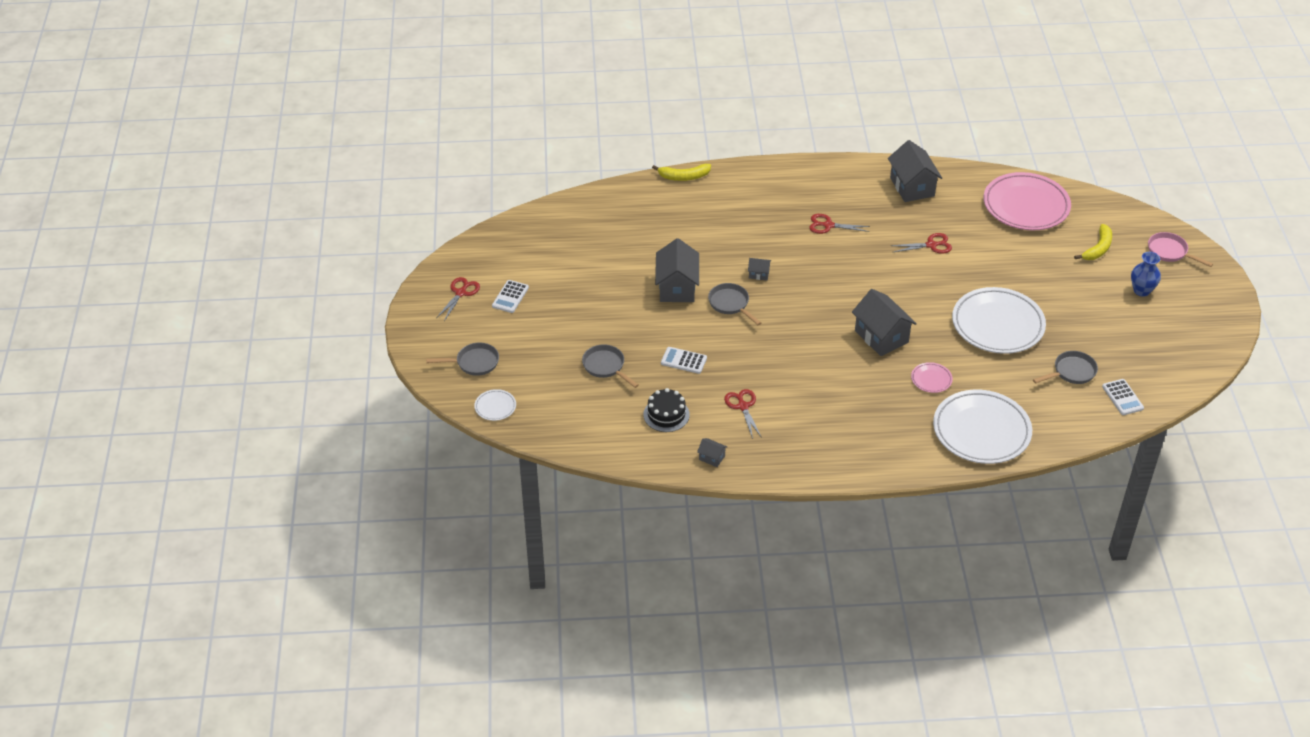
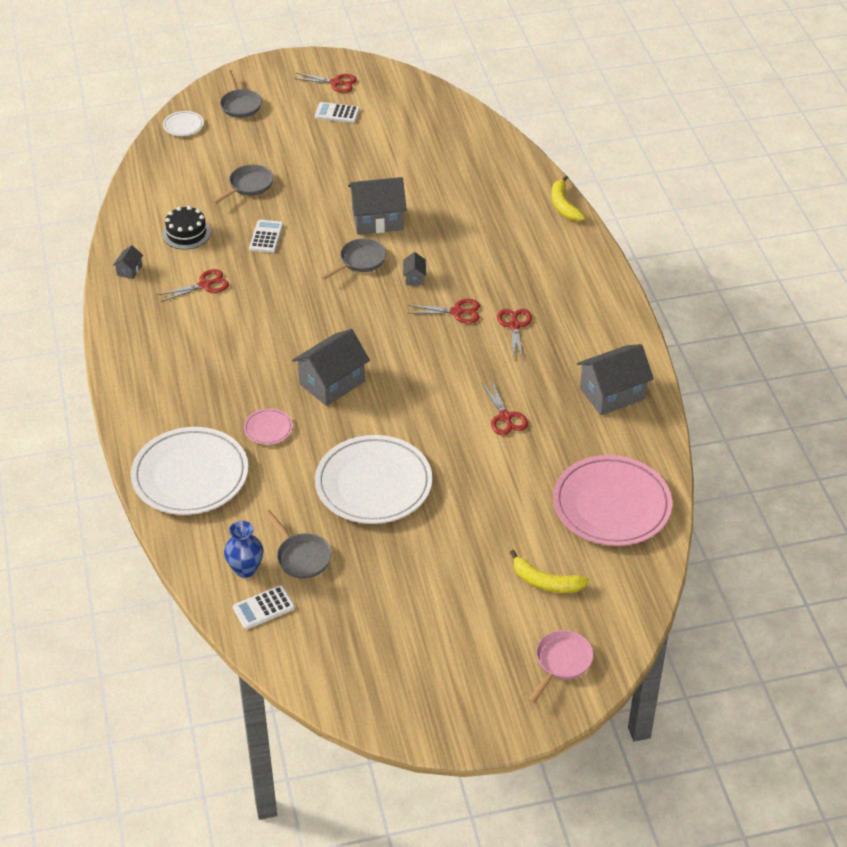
camera: 80 degrees right, 0 degrees up
(806, 255) = (457, 312): none -> red scissors
(1141, 291) = (471, 629): blue vase -> blue vase (245, 569)

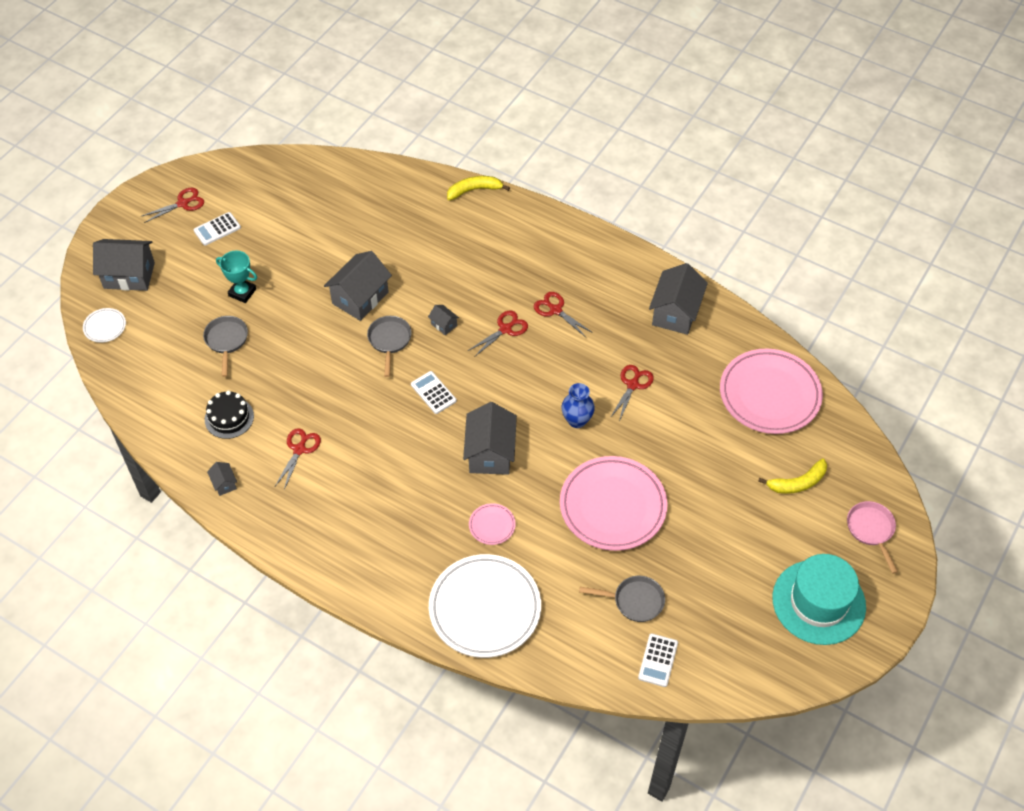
camera: 45 degrees left, 10 degrees up
(240, 105) = (129, 275): grey pan -> grey house
(245, 569) = (611, 643): blue vase -> blue vase (577, 420)
(266, 237) = (295, 374): white calculator -> white calculator (433, 393)
(300, 163) = (242, 292): none -> turquoise trophy
(373, 484) = (612, 506): white plate -> pink plate
(443, 674) = (818, 602): none -> turquoise hat
(505, 417) = (633, 385): red scissors -> red scissors turned 90 degrees counterclockwise
(564, 205) = (474, 190): yellow banana -> yellow banana turned 135 degrees clockwise

